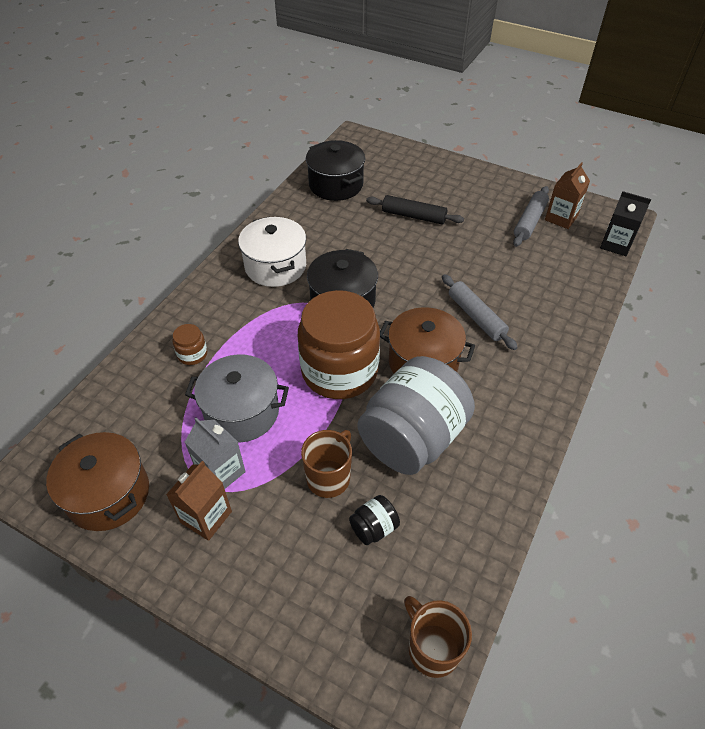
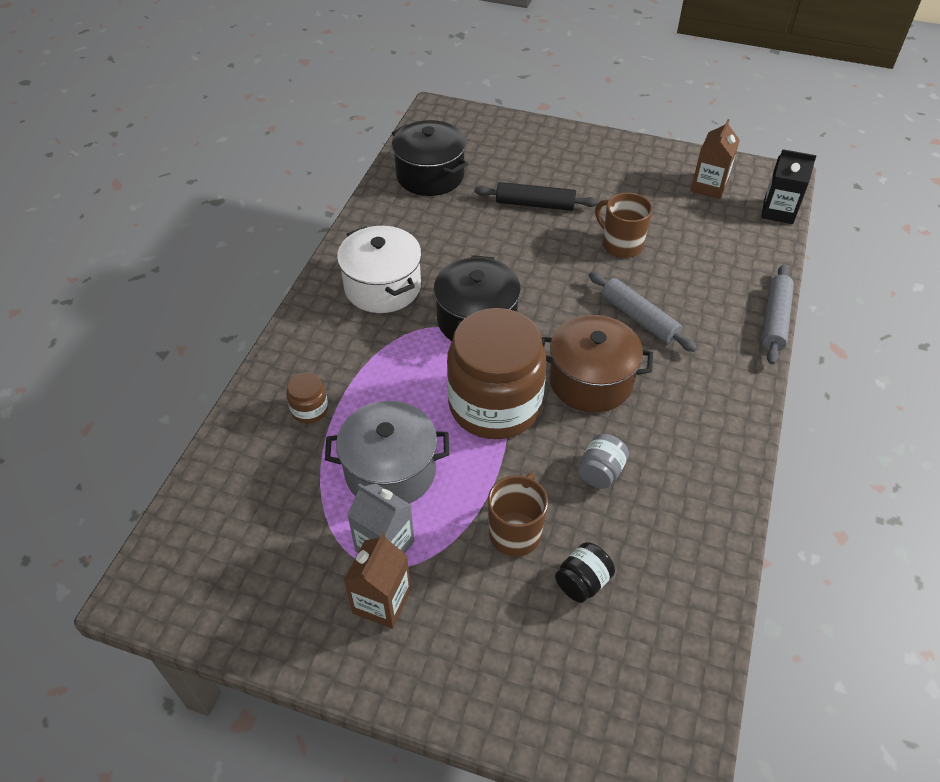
camera: 10 degrees left, 0 degrees up
(108, 494) = (254, 594): brown pot -> none
(412, 438) = (600, 472): grey jar -> grey jar, size x0.40
(432, 648) = (682, 704): brown mug -> brown mug (621, 245)
(529, 222) = (673, 195): grey rolling pin -> grey rolling pin (775, 320)

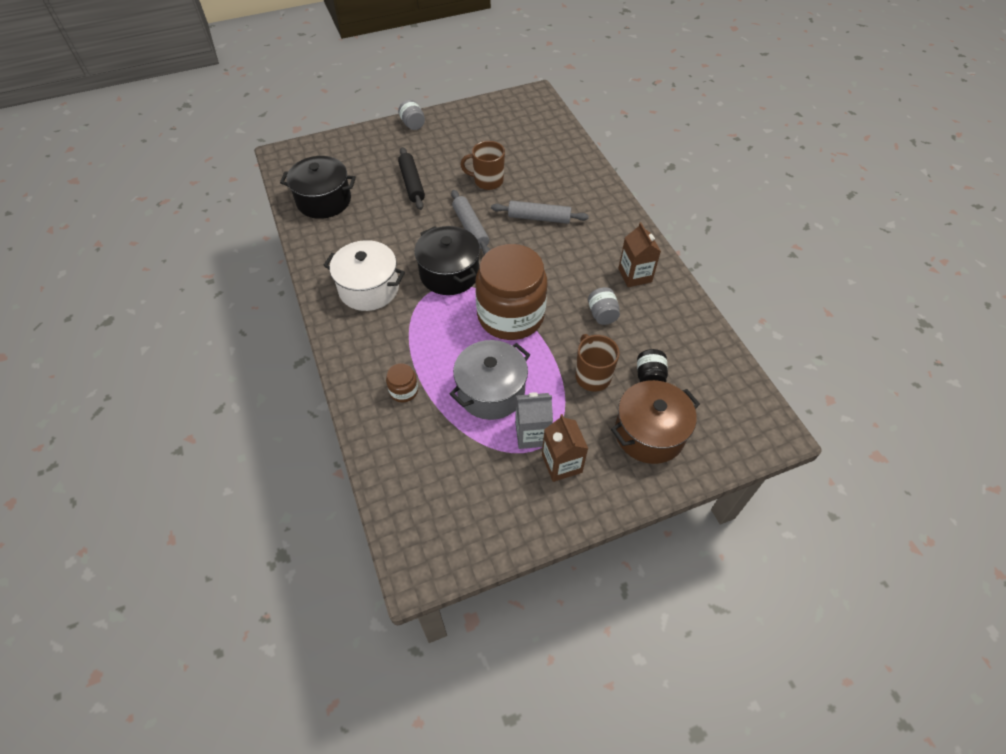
camera: 40 degrees left, 5 degrees up
(535, 204) = (412, 183): black rolling pin -> black rolling pin turned 75 degrees counterclockwise
(590, 381) = (548, 269): brown pot -> brown pot (649, 433)
(600, 143) = (413, 124): none -> grey jar
(709, 186) = (502, 120): brown carton -> brown carton (635, 275)
(775, 320) = (607, 178): grey rolling pin -> grey rolling pin (470, 228)
(778, 211) = (552, 115): black carton -> none

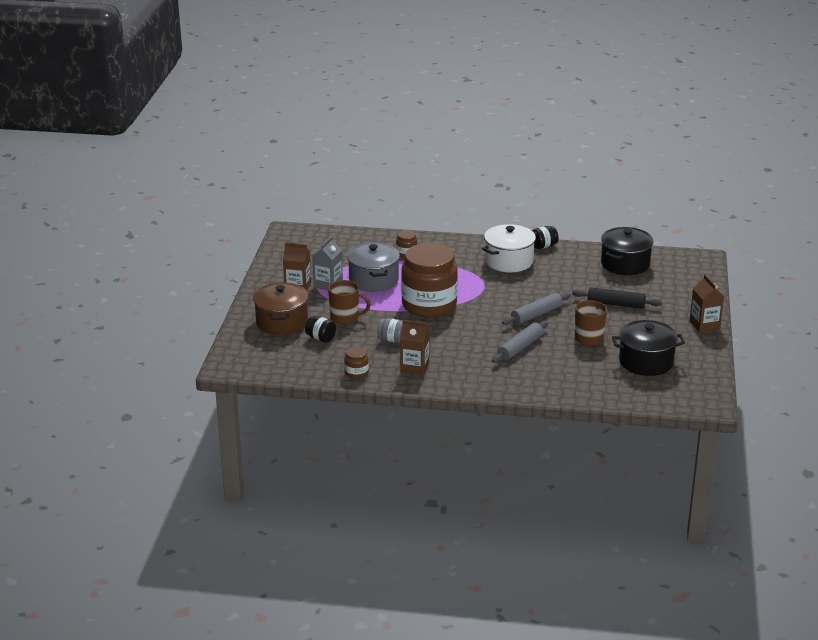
camera: 120 degrees right, 25 degrees down
(315, 273) = (543, 246): none -> black jar
(413, 124) = (704, 325): grey jar -> brown carton
(449, 273) = (494, 293): black pot -> black pot (646, 362)
(470, 228) = (536, 315): grey rolling pin -> grey rolling pin turned 45 degrees counterclockwise
(682, 314) = (356, 373): none -> brown jar

